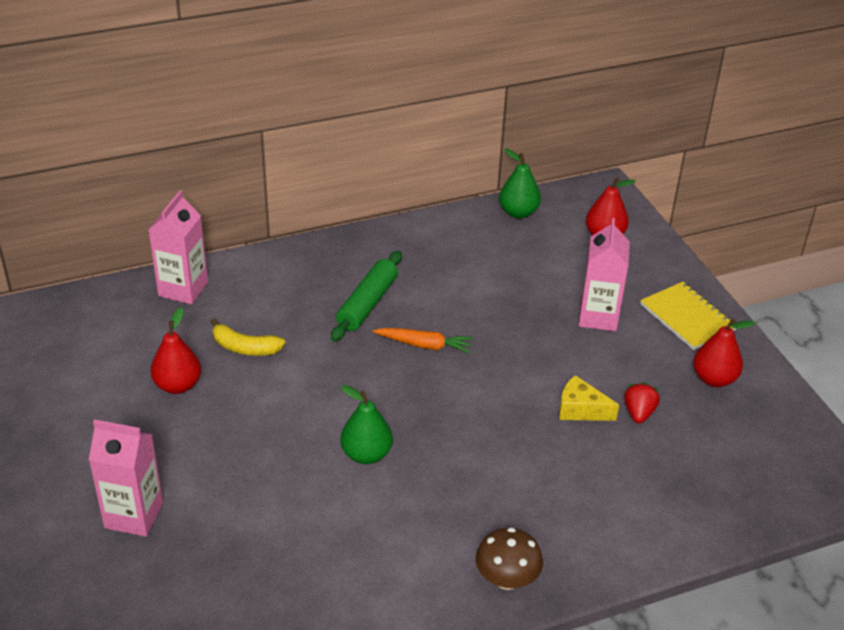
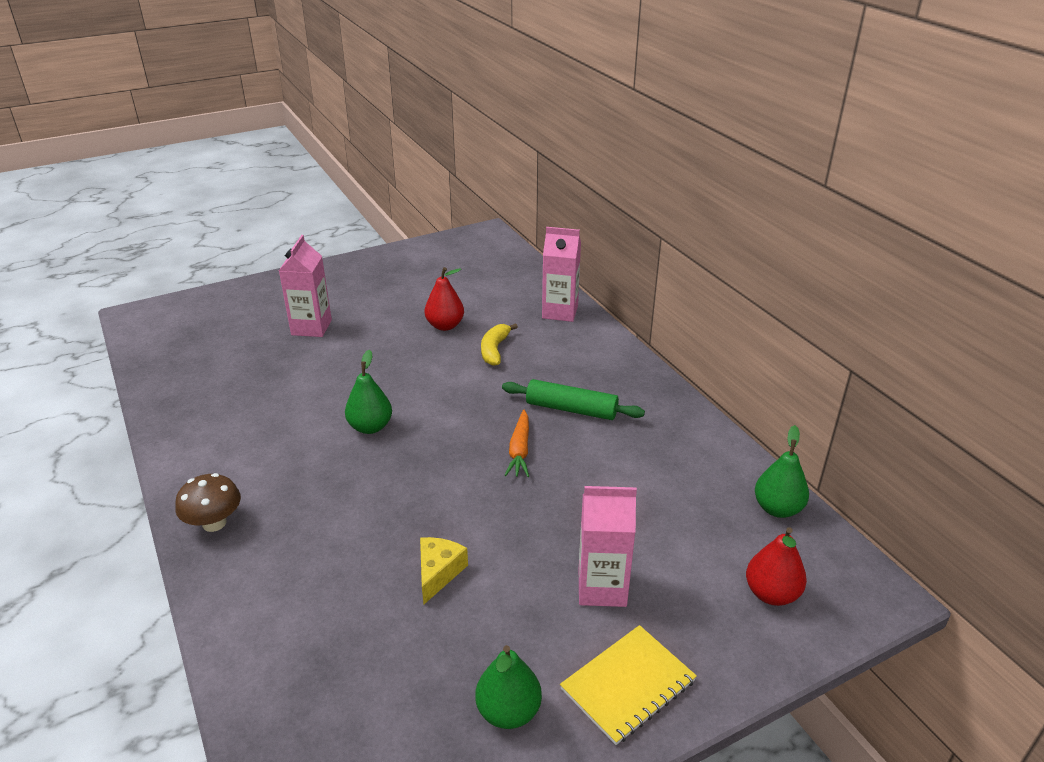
camera: 85 degrees right, 5 degrees down
(638, 413) = (437, 626): red strawberry -> none
(714, 379) = (508, 711): red pear -> green pear

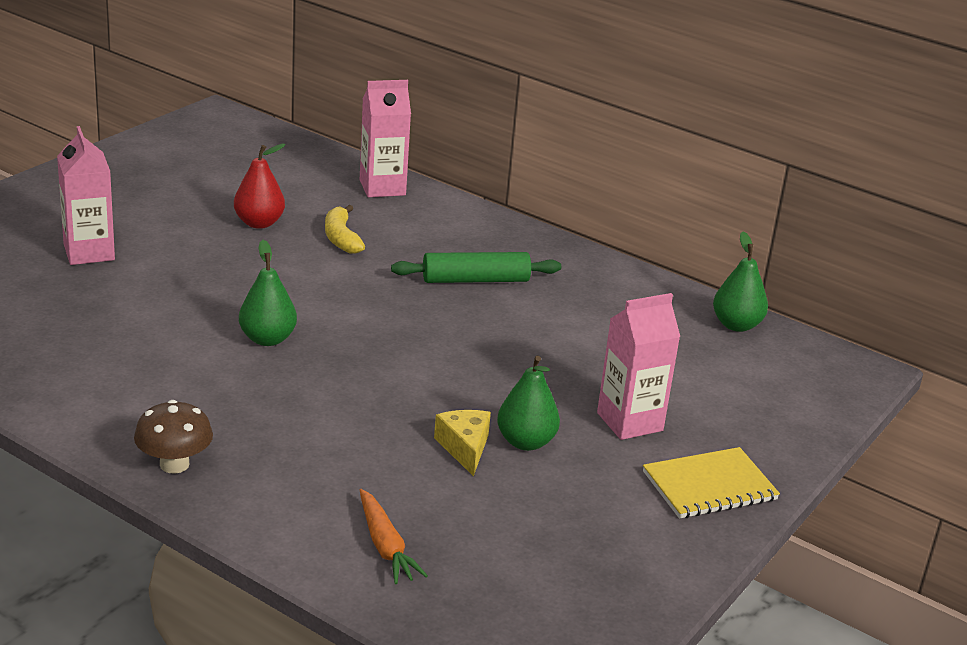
camera: 30 degrees left, 5 degrees down
(508, 711) = (623, 532): green pear -> green pear (525, 442)
(519, 450) = (453, 327): orange carrot -> orange carrot (385, 546)
(628, 685) = (709, 486): yellow notebook -> yellow notebook turned 45 degrees clockwise
(771, 593) = (777, 391): red pear -> none

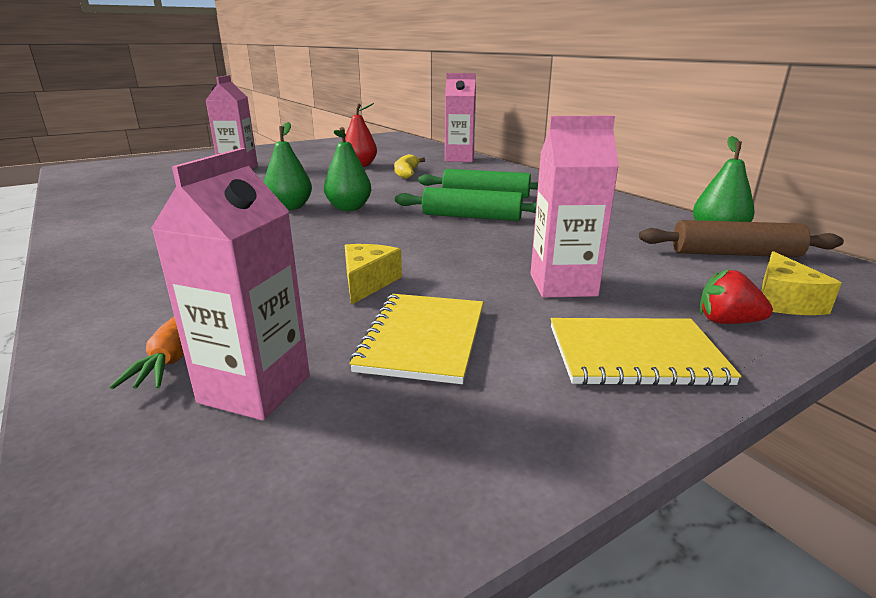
camera: 25 degrees right, 5 degrees down
(174, 464) = (103, 261): brown mushroom -> none
(477, 564) = (255, 389): none -> pink carton
(488, 329) = (471, 217): none -> green rolling pin
(525, 442) = (435, 286): green pear -> green pear (349, 208)
(557, 500) = (423, 339): none -> yellow notebook
(756, 354) = (735, 254): none -> brown rolling pin
(762, 442) = (727, 321): none -> red strawberry
(799, 411) = (783, 301): none -> yellow cheese

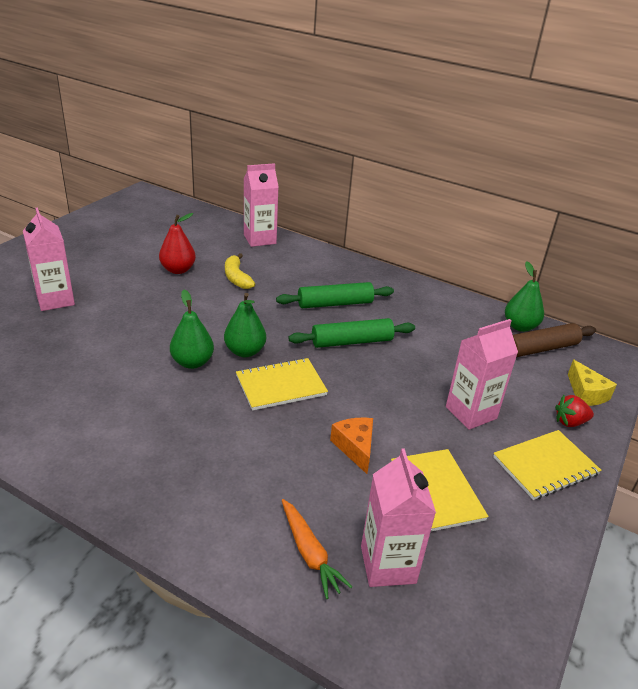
camera: 30 degrees left, 10 degrees up
(351, 231) = (281, 385): none -> yellow notebook
(368, 283) = (355, 447): yellow cheese -> orange cheese

